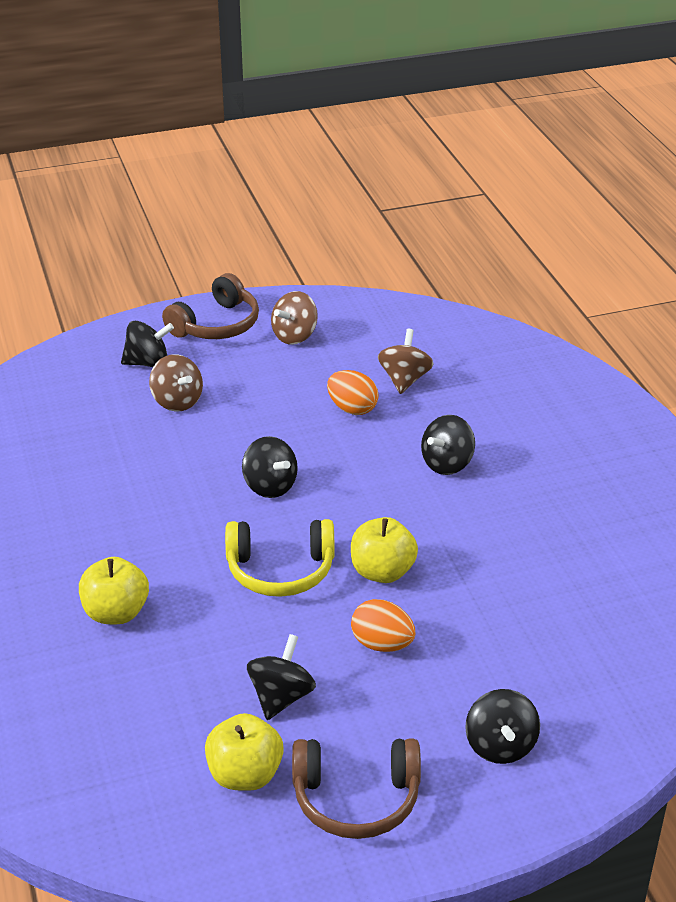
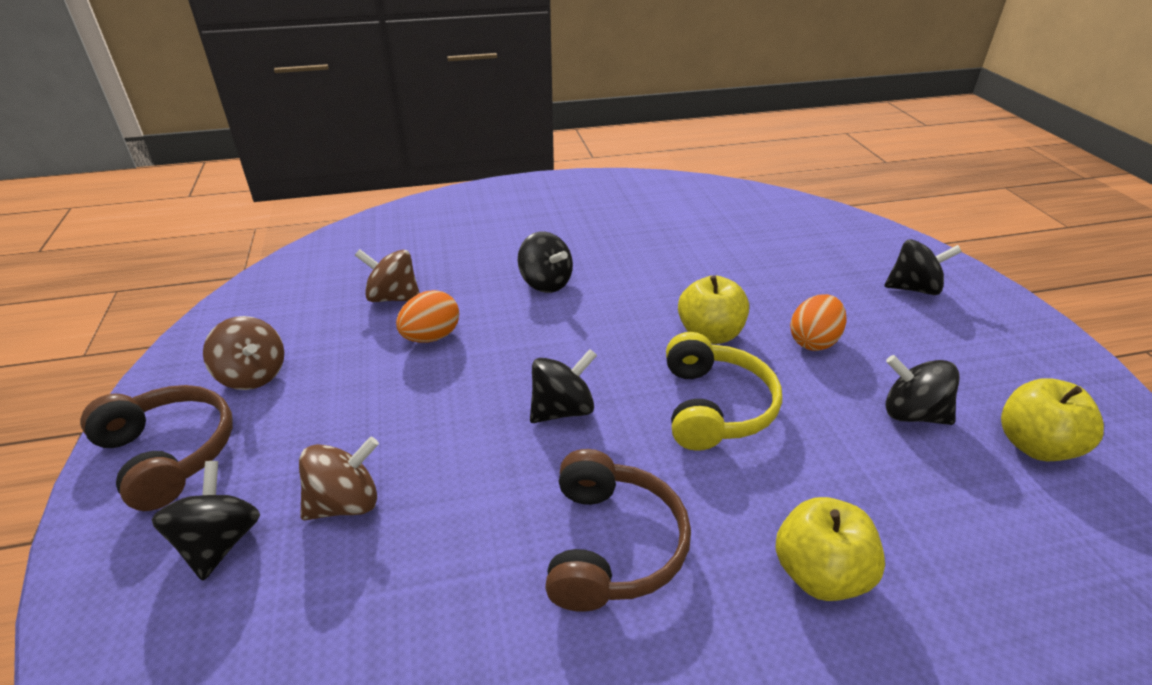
camera: 85 degrees left, 0 degrees up
(356, 798) = (1018, 370): brown headphones -> brown headphones (611, 545)

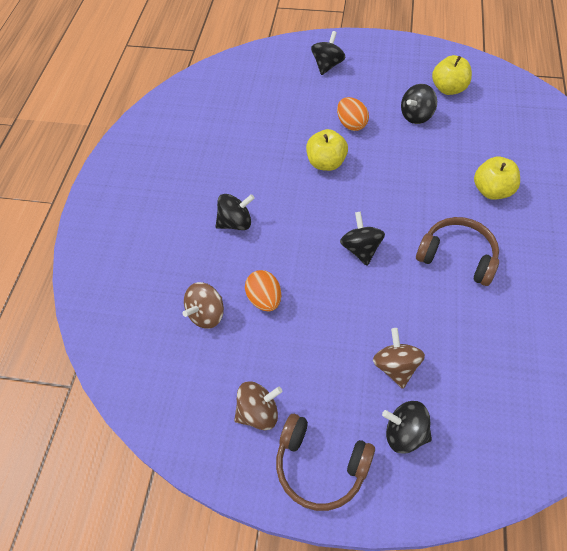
camera: 65 degrees left, 20 degrees up
(168, 454) = (320, 465): brown headphones -> brown headphones turned 135 degrees counterclockwise
(714, 407) = (383, 184): yellow headphones -> none

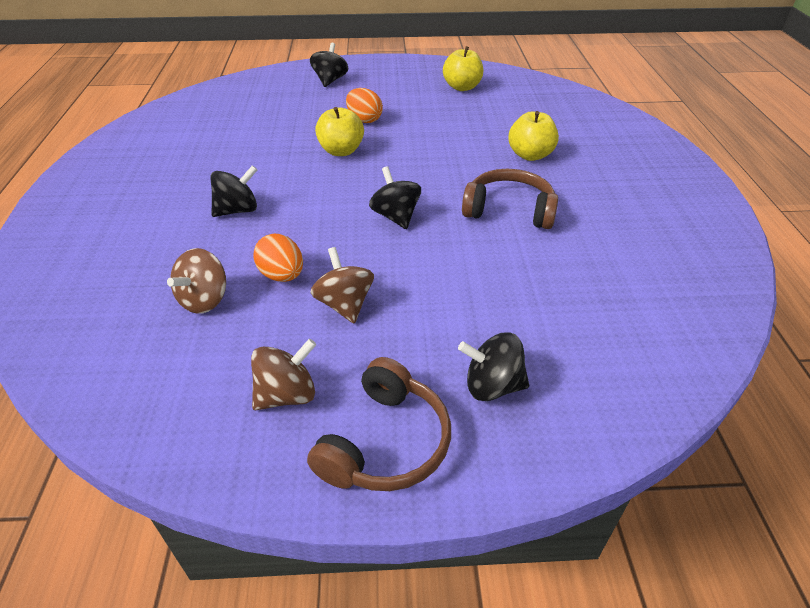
camera: 15 degrees left, 15 degrees down
(320, 465) = (385, 442): brown headphones -> brown headphones turned 75 degrees counterclockwise
(395, 366) = (463, 318): brown spinning top -> brown spinning top (344, 304)
(416, 116) = (433, 108): black spinning top -> none

